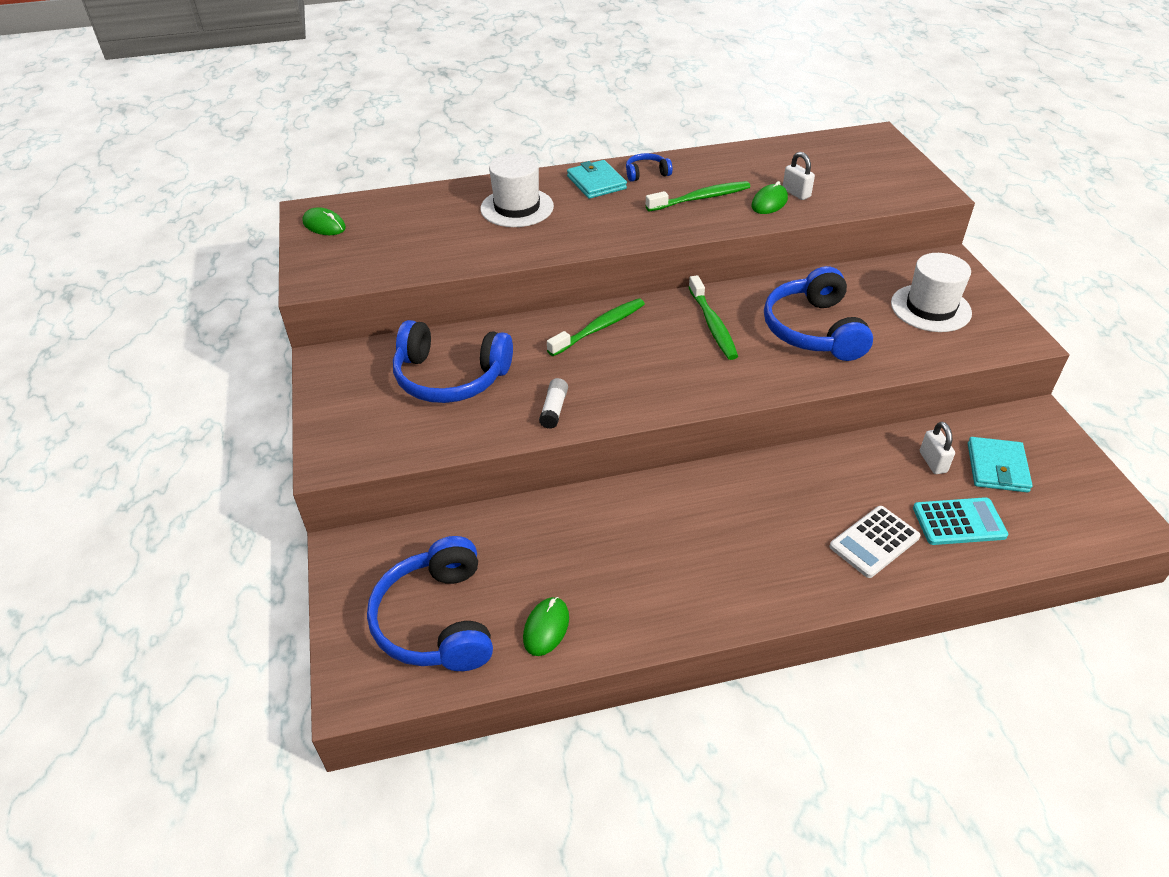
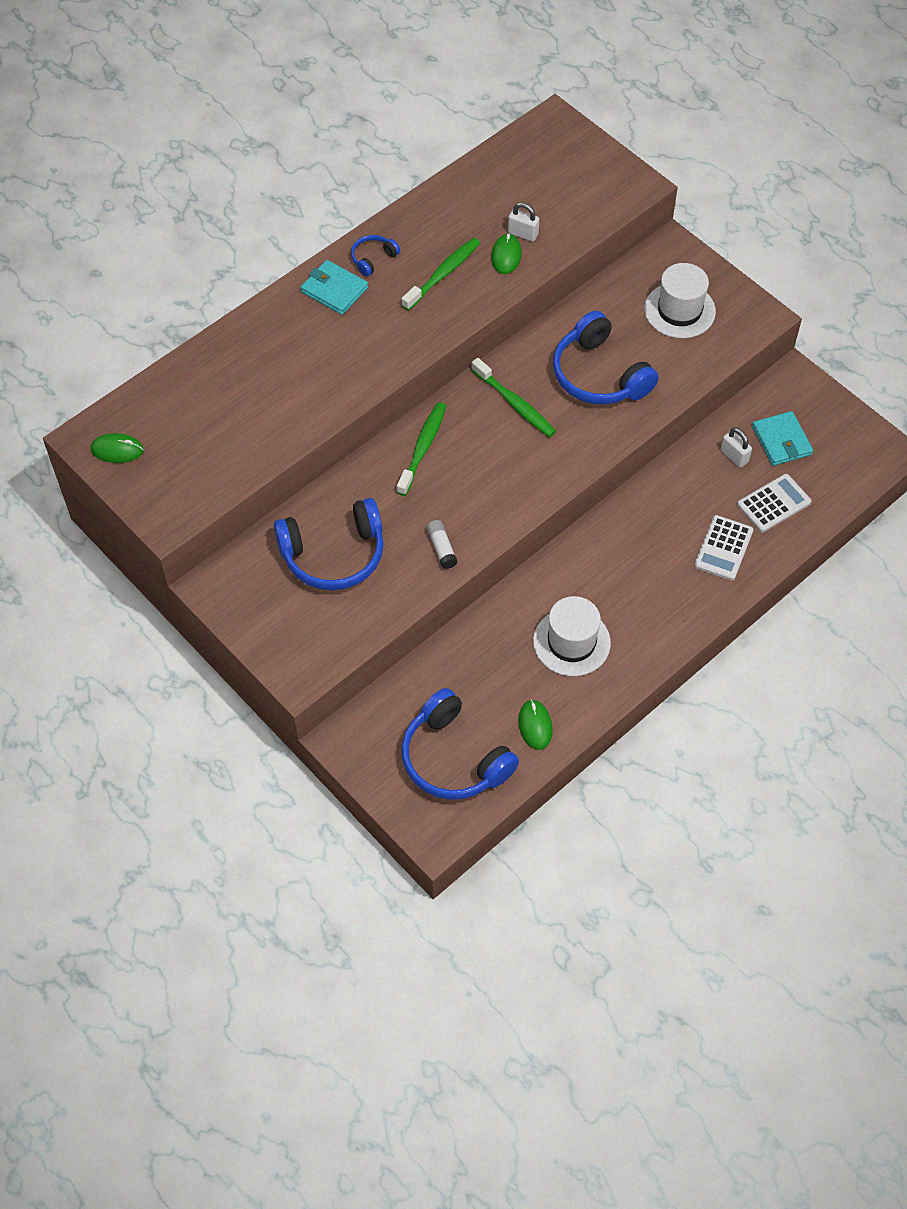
camera: 30 degrees left, 15 degrees up
(517, 207) = (283, 353): white hat -> white hat (571, 642)
(959, 522) = (773, 503): turquoise calculator -> white calculator

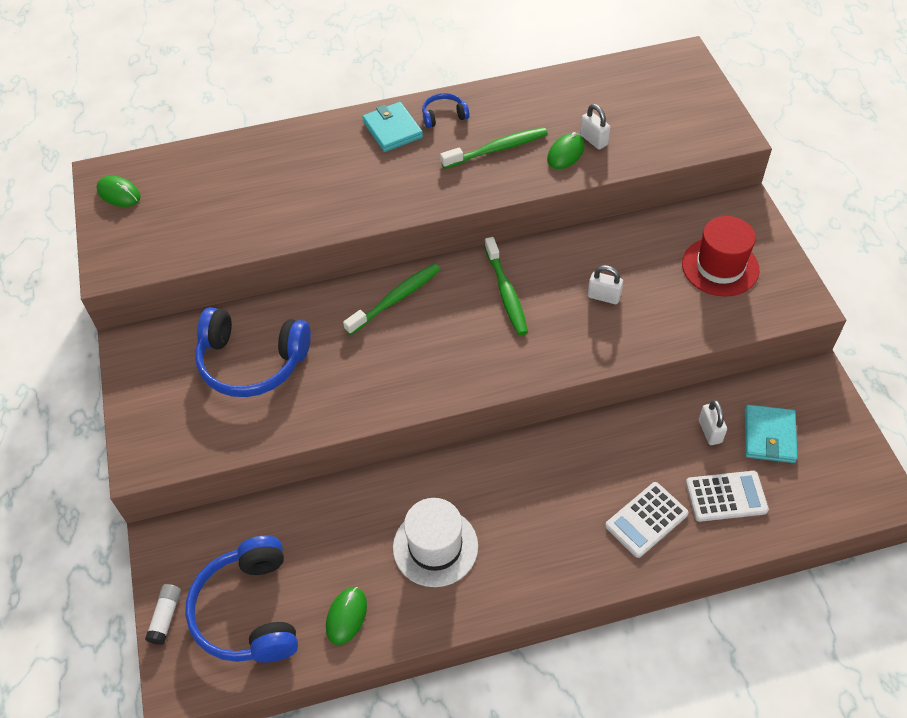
camera: 30 degrees right, 5 degrees down
(441, 548) = (351, 397): white glue stick -> white glue stick (166, 617)
(599, 375) = (604, 296): blue headphones -> white padlock
(679, 310) = (720, 267): white hat -> red hat

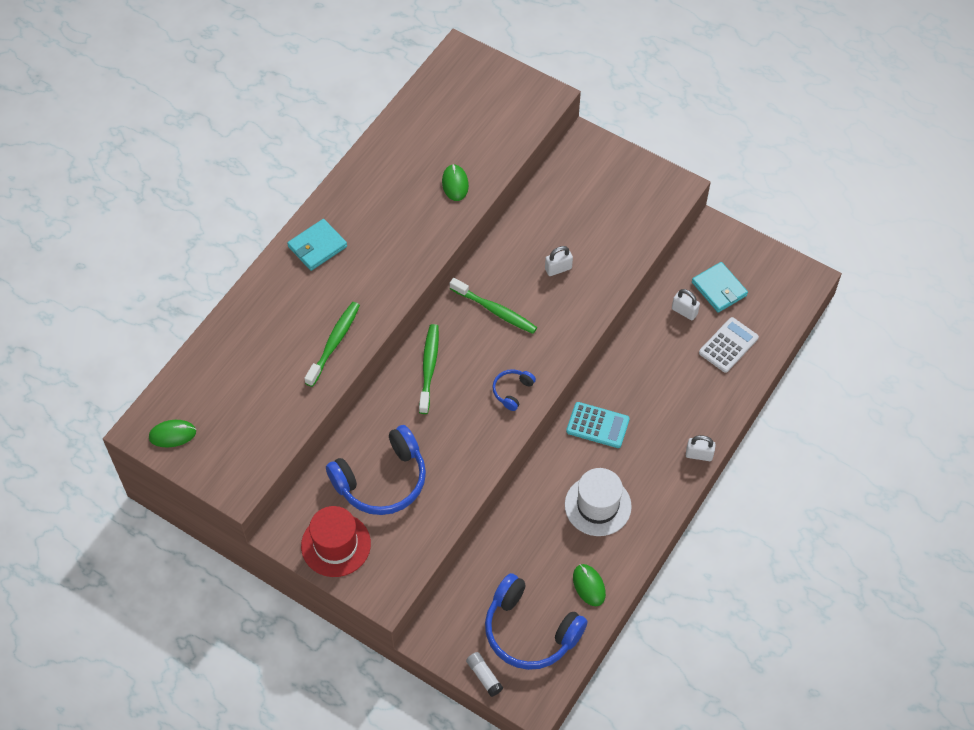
camera: 45 degrees left, 5 degrees up
(392, 129) = (317, 246): turquoise wallet -> turquoise wallet turned 60 degrees counterclockwise
(444, 116) = (342, 211): blue headphones -> blue headphones (512, 391)
(497, 149) = (406, 212): green toothbrush -> green toothbrush (334, 343)
(513, 472) = (597, 425): none -> turquoise calculator
(593, 140) = (463, 161): white padlock -> white padlock (699, 455)
(646, 520) = (698, 394): white calculator -> none
(720, 267) = (608, 197): red hat -> red hat (336, 545)

